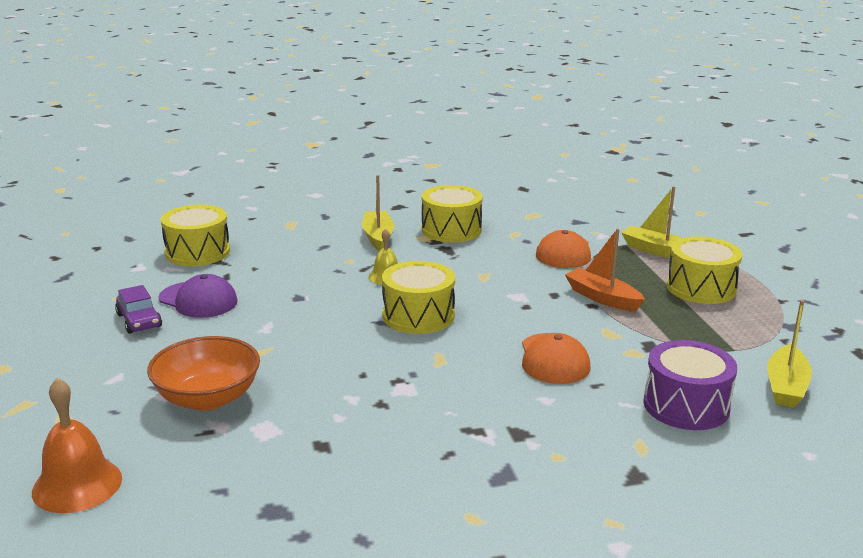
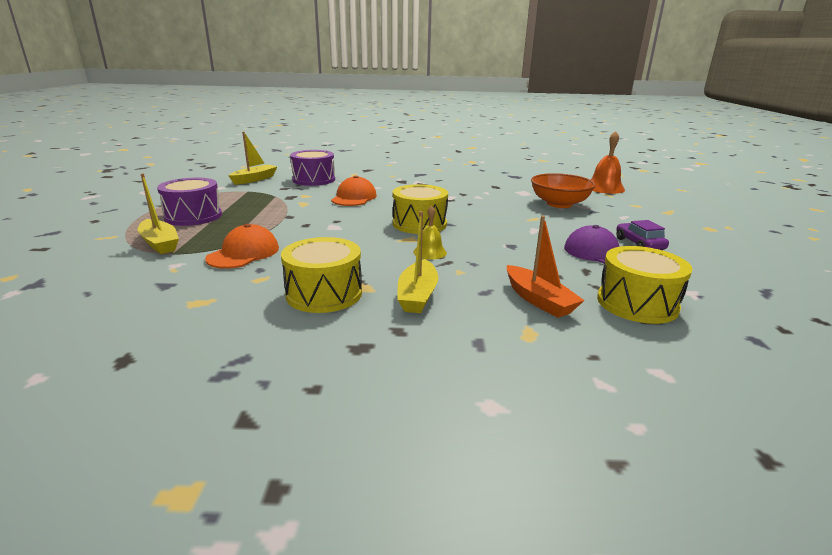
camera: 165 degrees left, 0 degrees up
(602, 298) = (274, 219): orange boat -> orange boat (538, 300)
(701, 288) = (193, 216): yellow drum -> purple drum

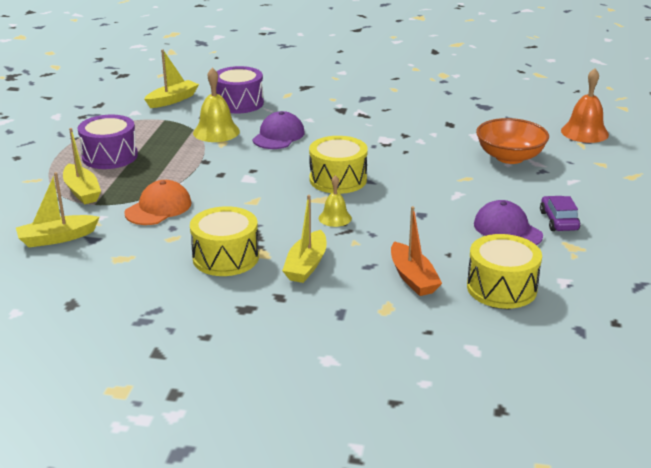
camera: 10 degrees right, 5 degrees up
(122, 286) = (57, 238): none -> yellow boat
(296, 197) = (216, 132): none -> yellow bell
(354, 198) = (278, 136): orange cap -> purple cap

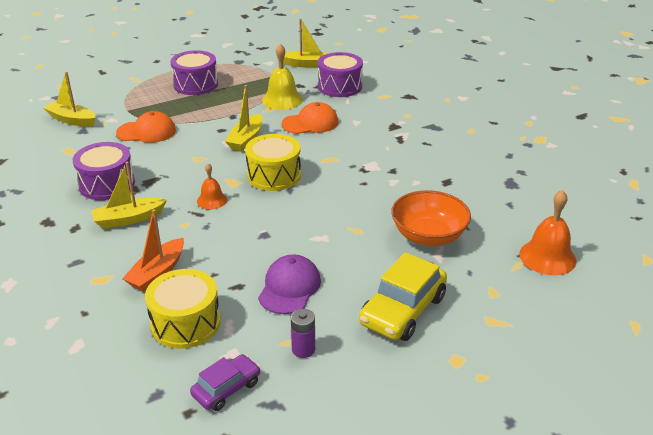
camera: 50 degrees right, 5 degrees up
(82, 191) = (138, 99): yellow boat -> yellow boat (246, 139)
(225, 257) = (107, 184): yellow drum -> purple drum
(278, 136) = (310, 123): purple cap -> orange cap
(335, 218) = (212, 200): yellow bell -> orange bell
(558, 221) = (340, 309): purple car -> purple car (226, 388)
(586, 200) = (403, 310): none -> yellow car
(589, 251) = (303, 349): none -> purple battery

